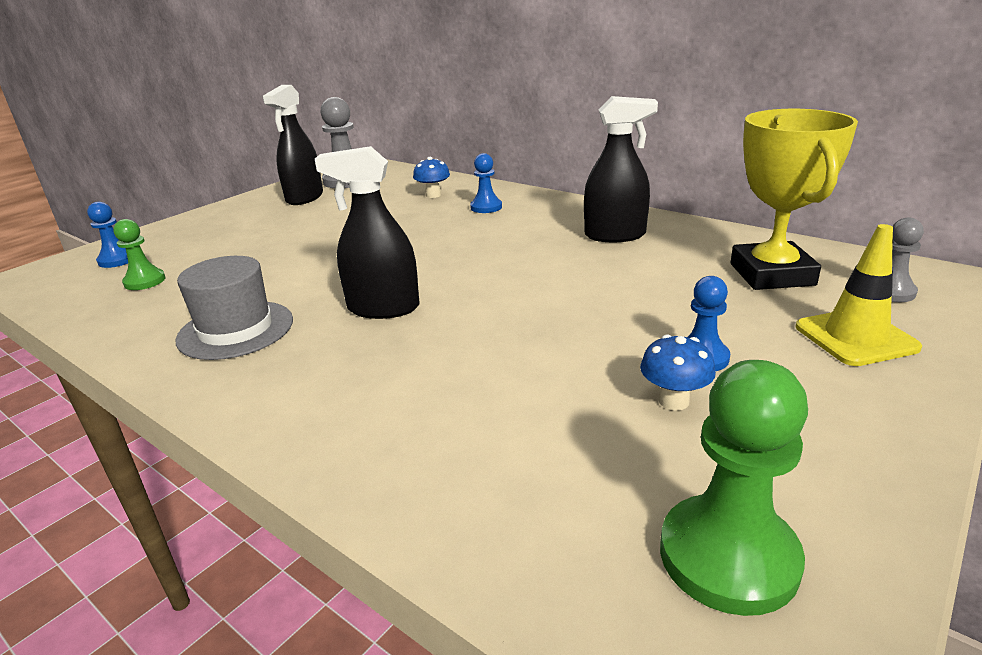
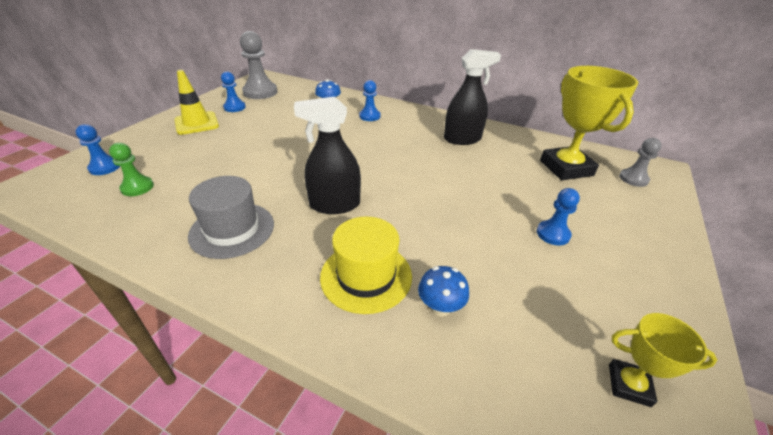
camera: 15 degrees left, 10 degrees up
(304, 198) = (234, 107): black spray bottle -> blue pawn
(385, 390) = (366, 276): none -> yellow hat
(673, 401) = (551, 269): blue mushroom -> blue mushroom (440, 307)
(728, 556) = (629, 385): green pawn -> yellow trophy
(855, 337) = (629, 214): yellow traffic cone -> yellow traffic cone (196, 123)

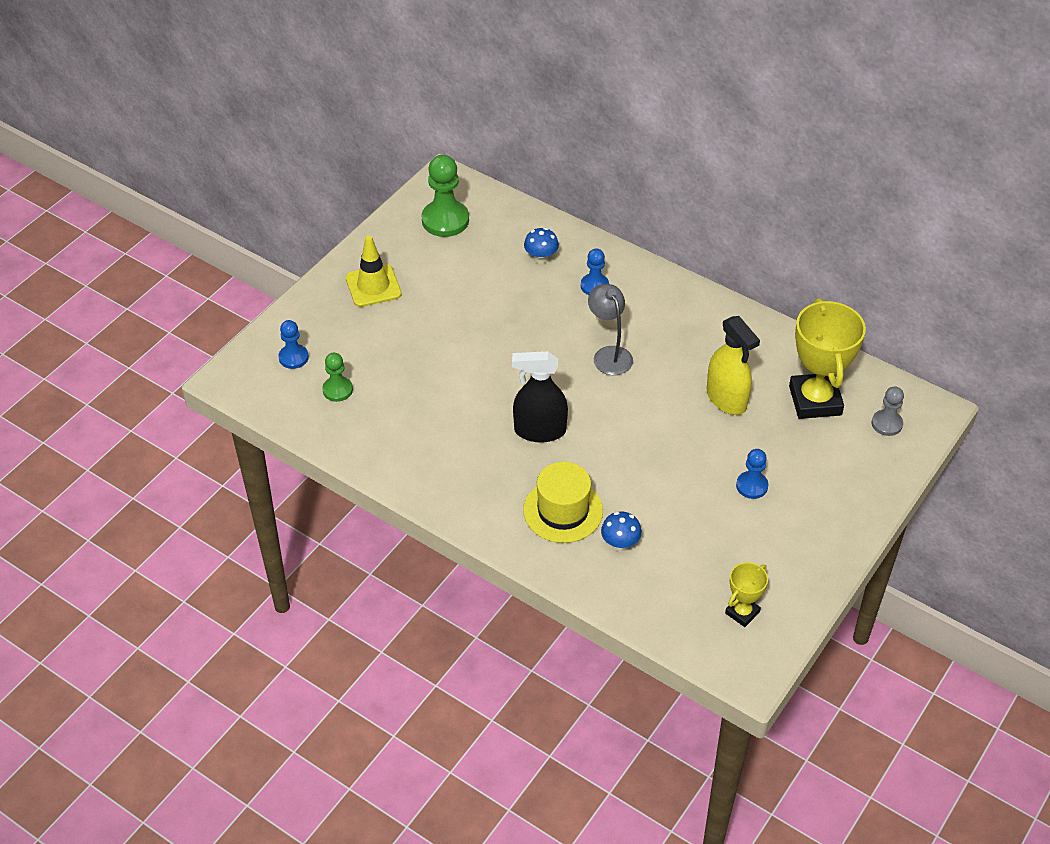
camera: 10 degrees right, 10 degrees up
(232, 229) = (441, 451): grey hat -> none
(234, 107) = (415, 255): blue pawn -> none
(260, 92) = (445, 220): grey pawn -> green pawn
(389, 150) = (609, 354): none -> grey lamp
(462, 139) = (706, 340): black spray bottle -> none
(495, 171) = (726, 399): none -> yellow spray bottle
(629, 385) = (742, 612): yellow trophy -> yellow trophy turned 75 degrees counterclockwise

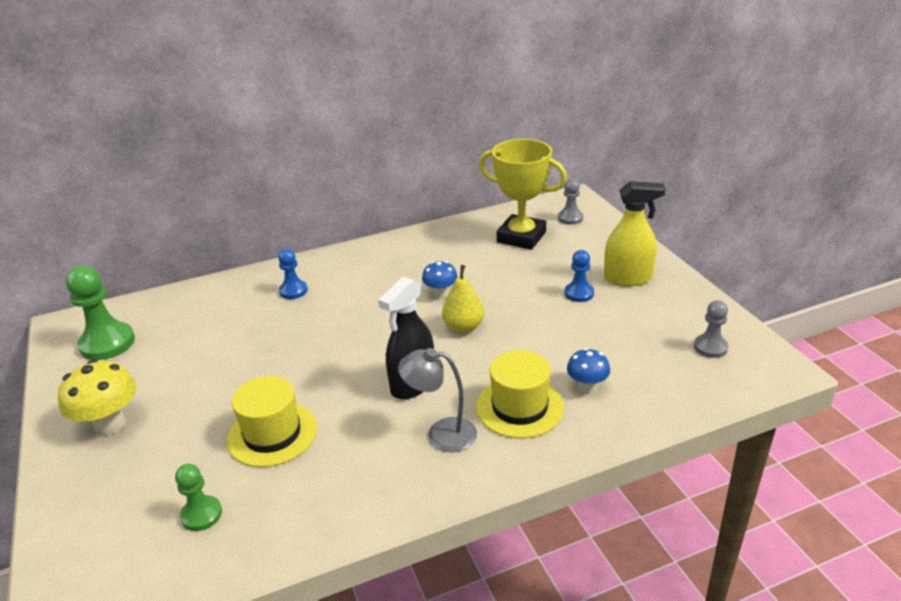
camera: 55 degrees left, 15 degrees down
(293, 357) = (111, 535): blue pawn -> none
(373, 286) = (110, 424): yellow traffic cone -> yellow mushroom
(428, 380) = (272, 434): none -> yellow hat
(541, 258) = (227, 306): blue mushroom -> blue mushroom (440, 294)
(609, 354) = (372, 311): grey lamp -> grey lamp (441, 433)
(635, 427) = (463, 327): none -> yellow pear
(726, 399) = (481, 273): yellow spray bottle -> yellow spray bottle (628, 278)
(742, 612) = (710, 347): yellow trophy -> grey pawn

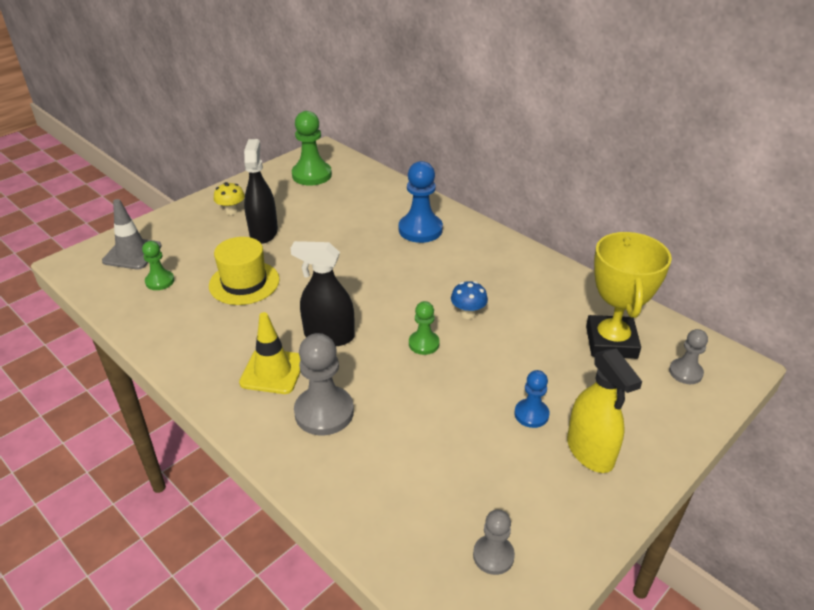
camera: 65 degrees right, 5 degrees up
(108, 540) = (132, 253): none -> grey traffic cone
(110, 424) = (231, 211): yellow mushroom -> yellow mushroom, size x0.60
(186, 402) = (263, 232): none -> black spray bottle
(293, 291) = (420, 230): blue pawn -> blue pawn, size x1.73
(441, 433) = (273, 371): grey lamp -> yellow traffic cone
(463, 327) = (424, 344): yellow pear -> green pawn
(519, 407) = (324, 412): yellow hat -> grey pawn
(587, 387) = (373, 455): blue mushroom -> none

